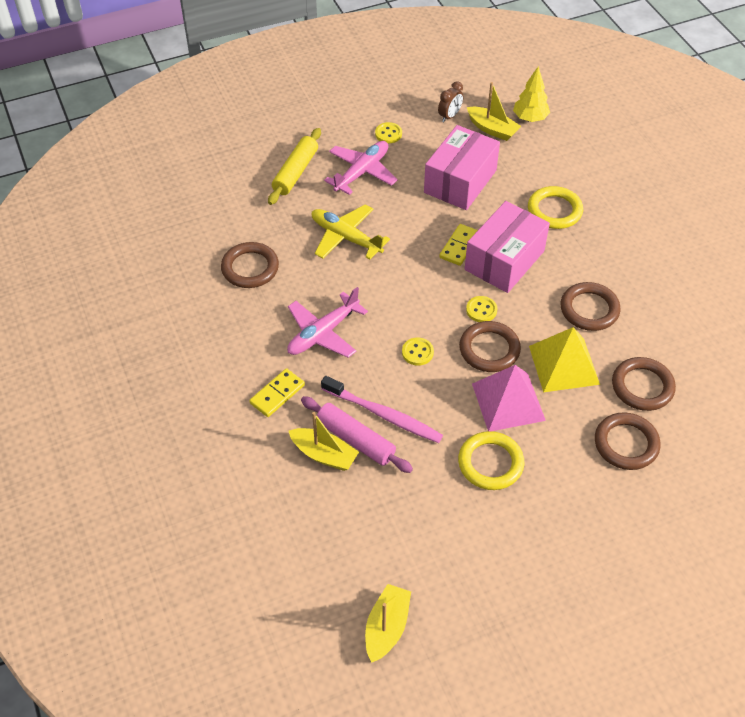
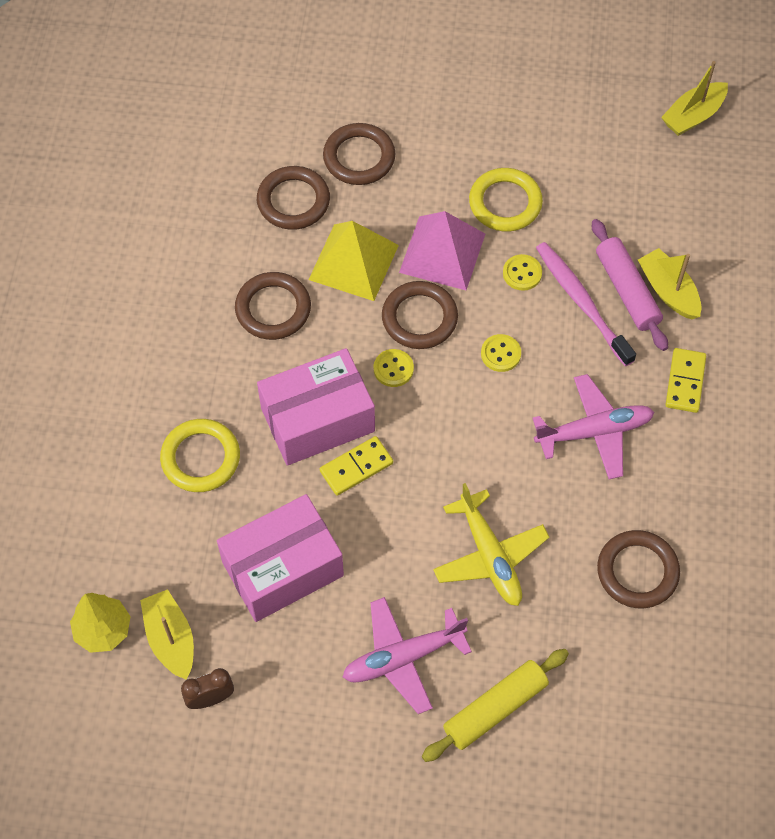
camera: 150 degrees left, 10 degrees up
(277, 394) = (685, 382): yellow domino -> yellow domino turned 60 degrees counterclockwise
(388, 134) = (320, 712): yellow button -> yellow button (522, 273)

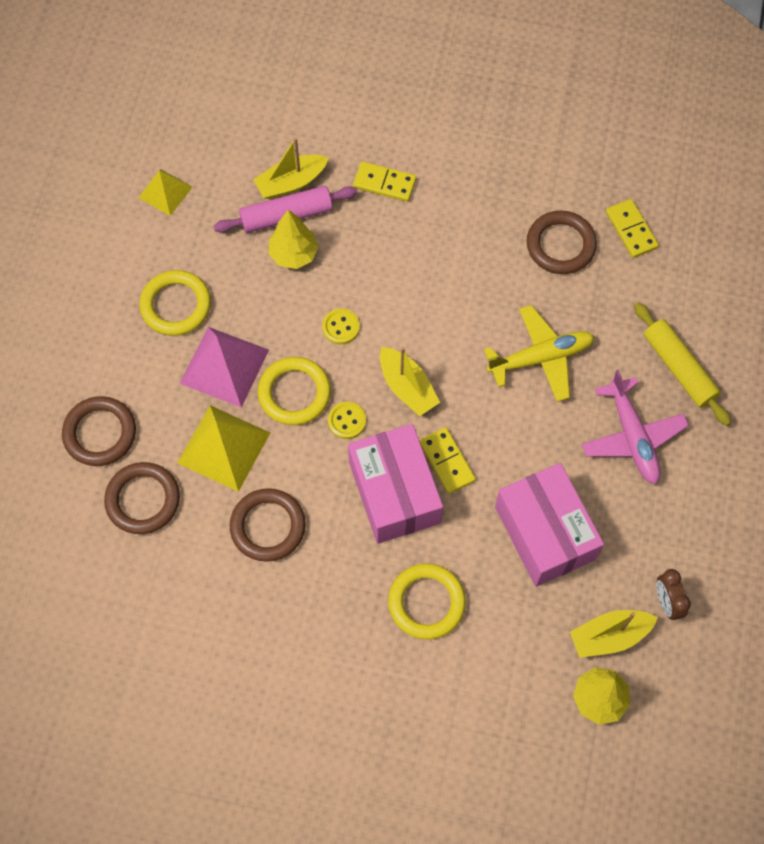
camera: 85 degrees left, 5 degrees up
(419, 318) = (294, 393): brown ring -> yellow ring
(522, 273) = (257, 299): yellow button -> none
(581, 302) = (293, 254): pink toothbrush -> yellow tree
(594, 431) = (427, 260): pink plane -> none
(635, 178) = (165, 192): none -> yellow pyramid
(671, 651) = (631, 230): none -> yellow domino
(693, 116) = (103, 135): yellow boat -> yellow boat (407, 387)

